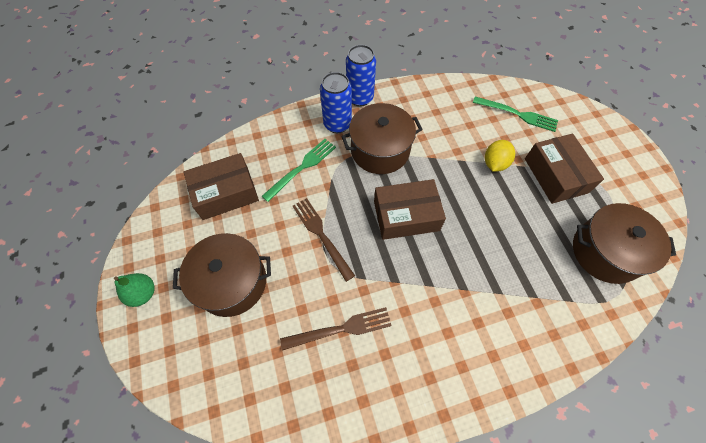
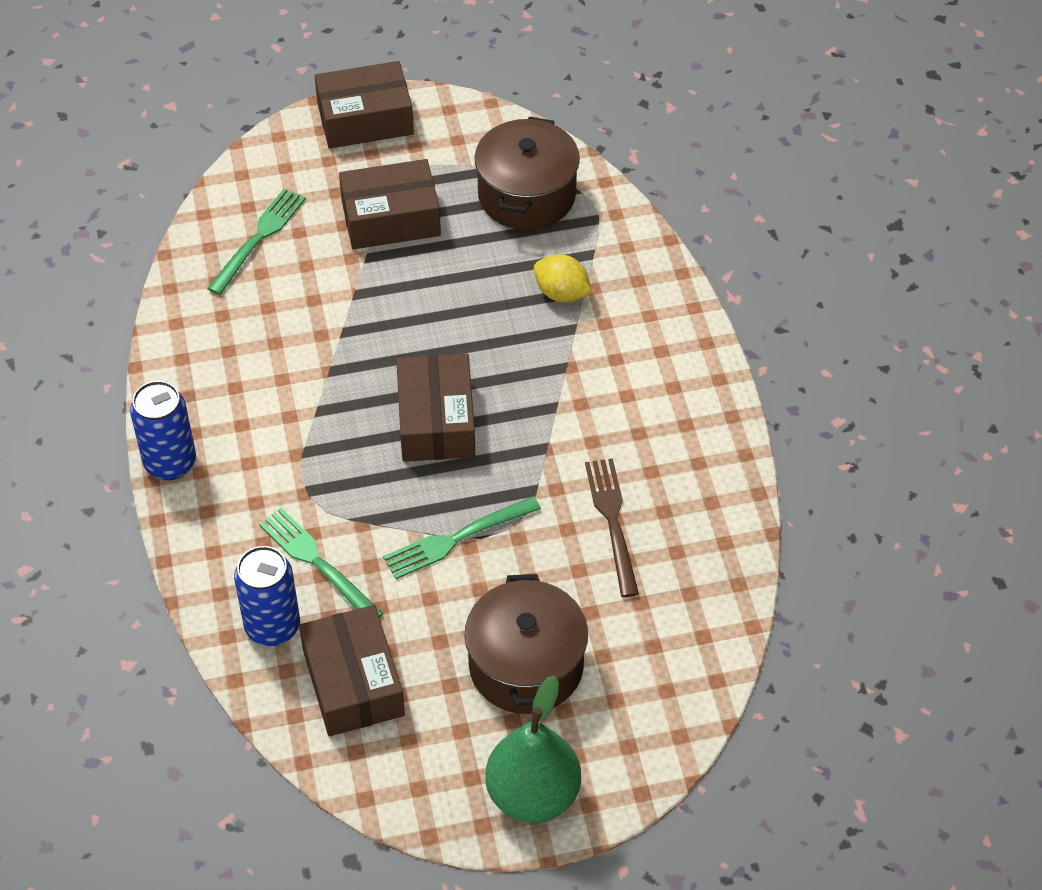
camera: 85 degrees left, 10 degrees down
(143, 293) = (533, 794): green pear -> green pear, size x1.73
(321, 235) = (456, 539): brown fork -> green fork
(337, 124) = (228, 503): blue can -> blue can (272, 627)
(380, 150) = (300, 443): brown pot -> none
(495, 163) = (355, 289): yellow lemon -> yellow lemon (562, 293)
(630, 153) = (365, 119): none -> brown box

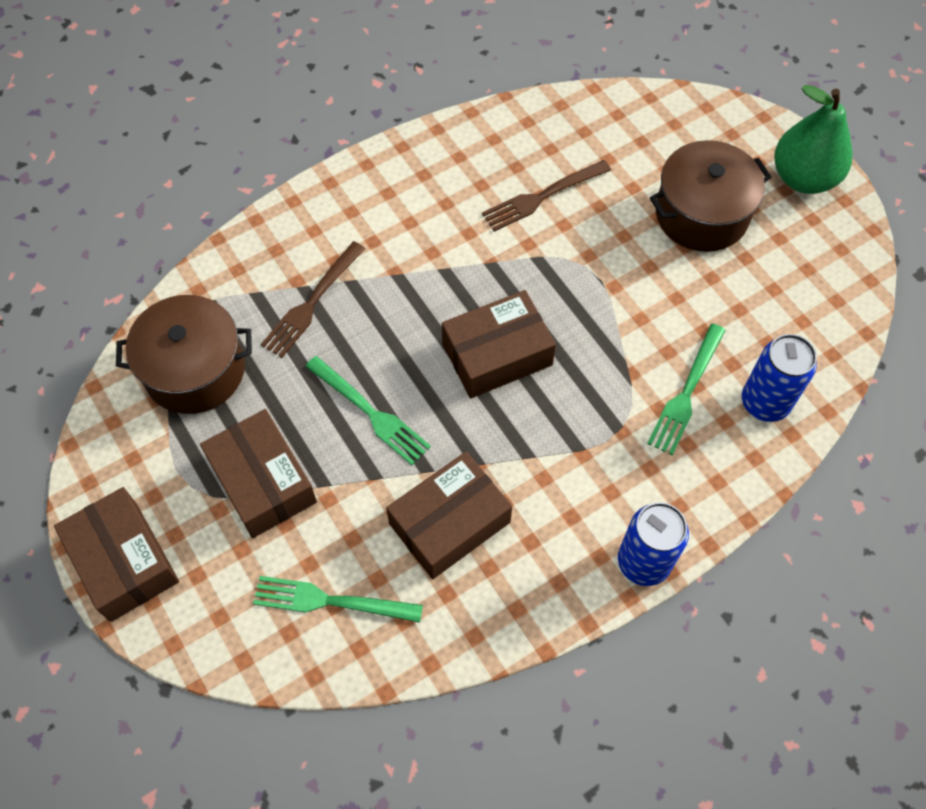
camera: 110 degrees left, 10 degrees up
(353, 682) = (781, 324): brown box -> brown box (449, 522)
(456, 539) = (612, 298): green fork -> green fork (371, 413)
(562, 293) = (312, 303): yellow lemon -> brown fork

